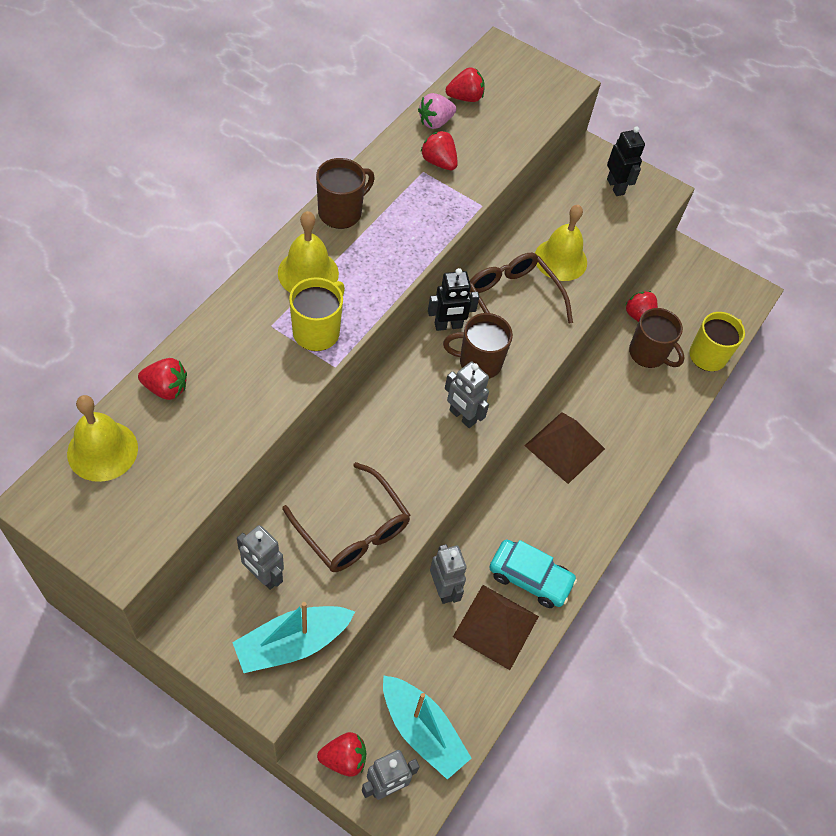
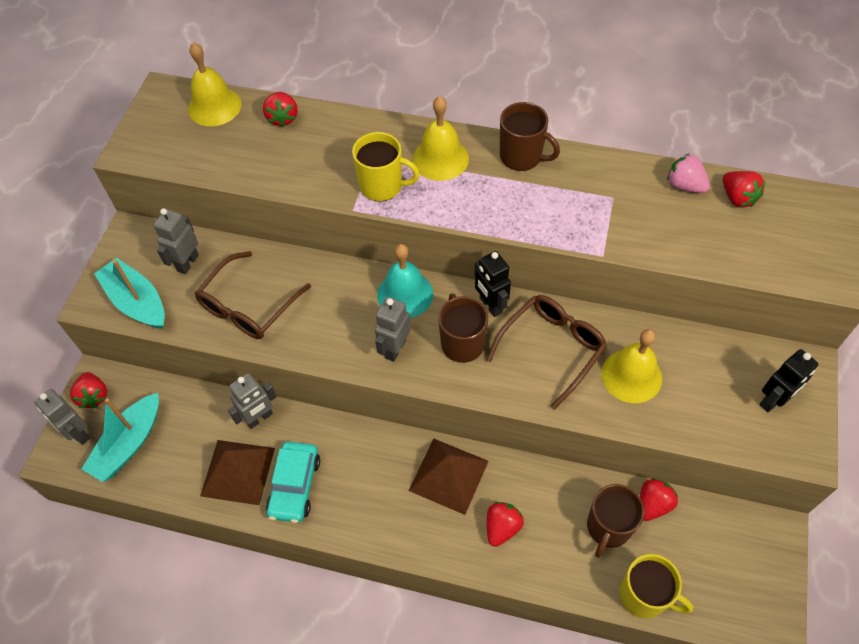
camera: 80 degrees right, 0 degrees up
(404, 387) = (405, 294): none -> turquoise bell
(439, 162) = (634, 205): red strawberry -> red strawberry (502, 527)

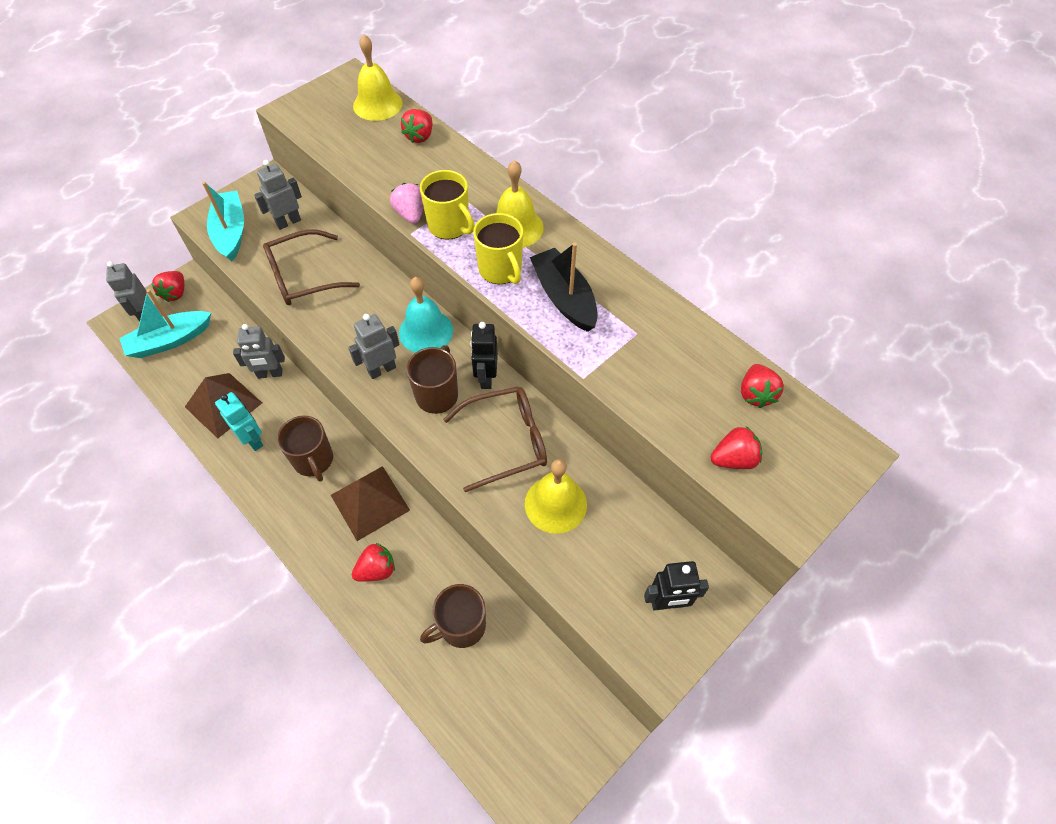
camera: 30 degrees right, 0 degrees up
(295, 486) = (253, 440): turquoise car -> turquoise robot
(522, 157) = (586, 259): brown mug -> brown mug (314, 460)
(532, 198) = (564, 298): none -> black boat
(644, 595) = (444, 702): yellow mug -> yellow mug (501, 270)
(653, 504) = (515, 632): red strawberry -> red strawberry (733, 459)
(684, 186) = (713, 357): pink strawberry -> pink strawberry (410, 214)

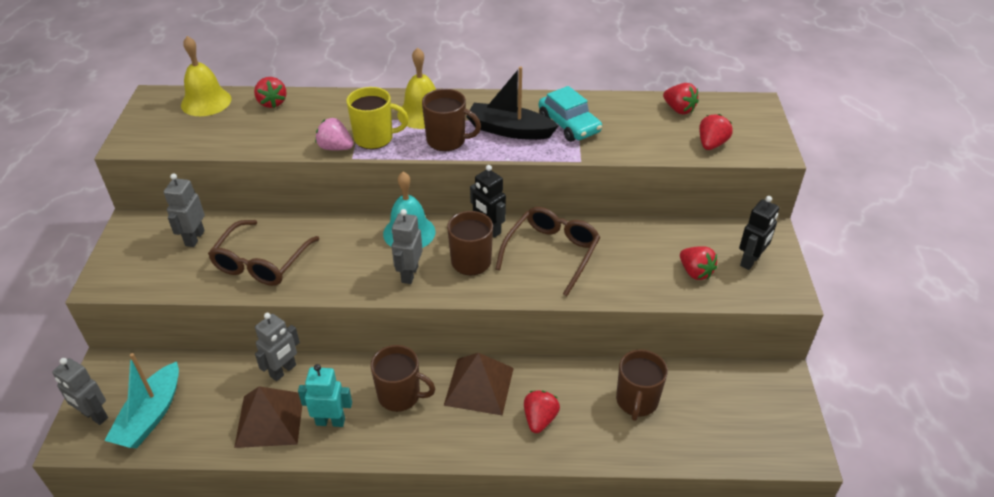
camera: 45 degrees left, 15 degrees down
(175, 293) = (106, 381): red strawberry -> red strawberry (695, 272)
(231, 232) = (148, 275): turquoise boat -> none
(501, 270) = (447, 140): yellow mug -> brown mug
(555, 504) = (626, 262): yellow bell -> none
(624, 331) = (569, 125): none -> turquoise car

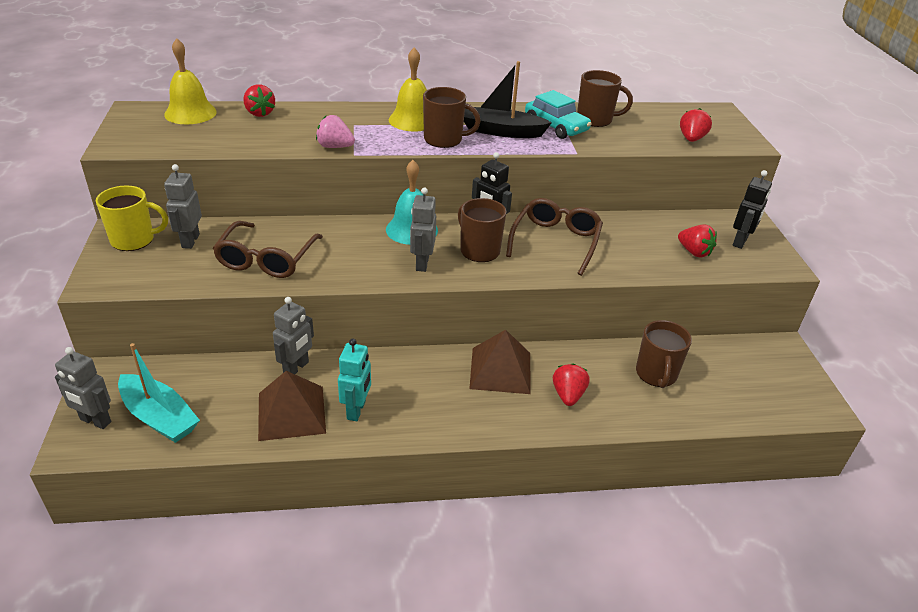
camera: 10 degrees left, 5 degrees down
(151, 416) = (159, 417): turquoise boat -> turquoise boat turned 60 degrees counterclockwise
(330, 421) = (356, 410): turquoise robot -> turquoise robot turned 105 degrees clockwise
(375, 138) = (372, 139): yellow mug -> yellow mug (134, 240)
(400, 395) = (423, 383): brown mug -> brown mug (595, 120)
(679, 109) = (652, 115): red strawberry -> none

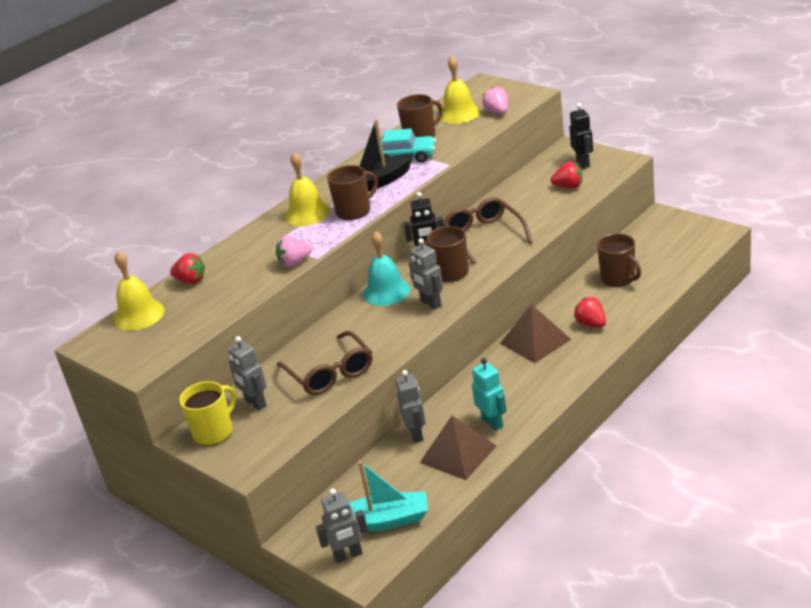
camera: 35 degrees left, 5 degrees down
(657, 121) = (459, 113): none -> yellow bell
(691, 139) = (497, 112): red strawberry -> pink strawberry

